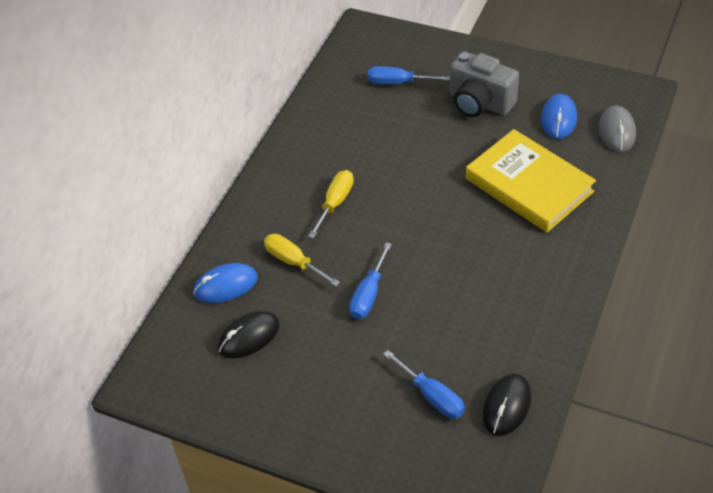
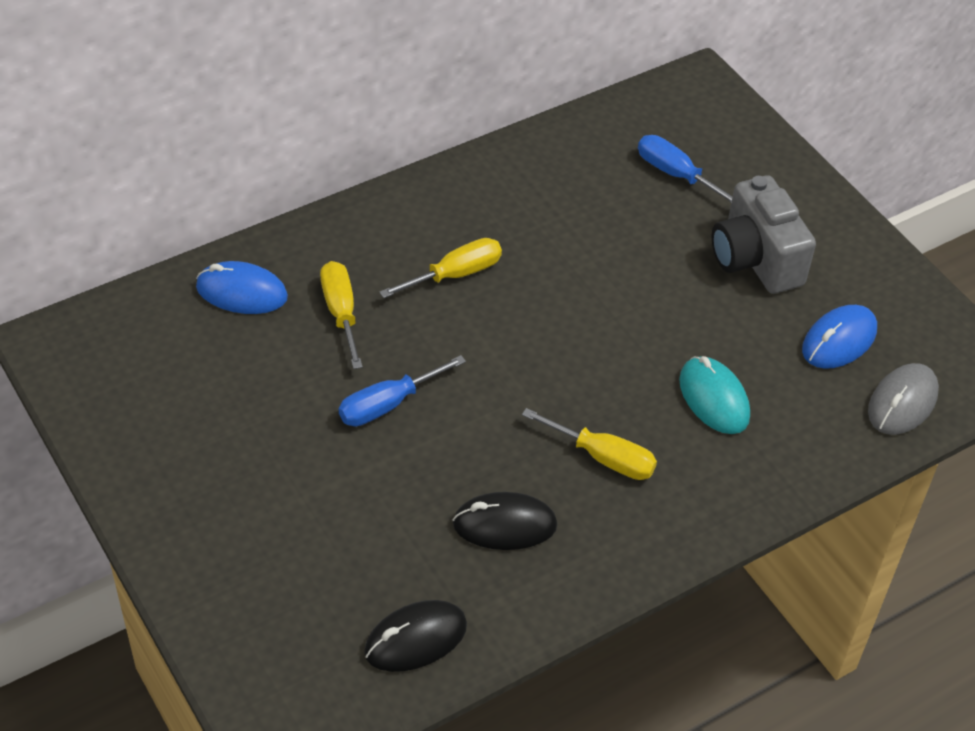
camera: 30 degrees right, 0 degrees up
(249, 337) = (210, 365): black mouse -> black mouse (504, 525)
(432, 396) = (342, 568): blue screwdriver -> none
(506, 249) = (603, 458): none -> yellow screwdriver
(529, 185) = (713, 398): yellow book -> turquoise mouse

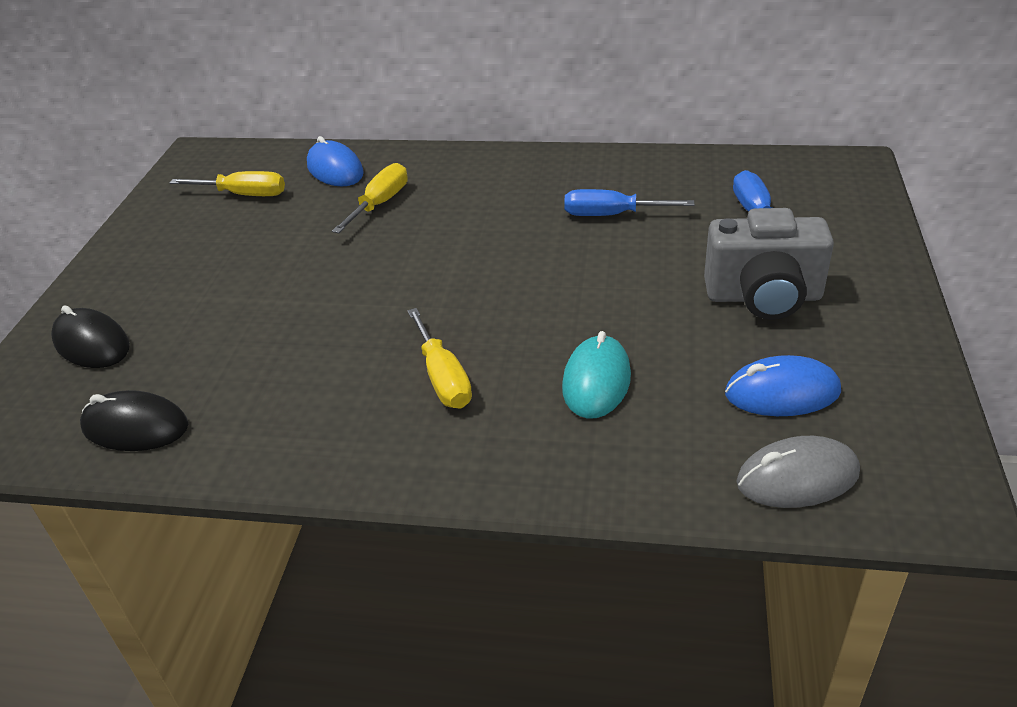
camera: 45 degrees right, 10 degrees down
(387, 405) = (334, 268): blue screwdriver -> blue screwdriver (611, 215)
(455, 274) = (489, 212): yellow screwdriver -> yellow screwdriver (244, 195)
(504, 525) = (304, 385): black mouse -> black mouse (92, 344)
(755, 259) = (763, 297): grey camera -> grey camera turned 105 degrees counterclockwise

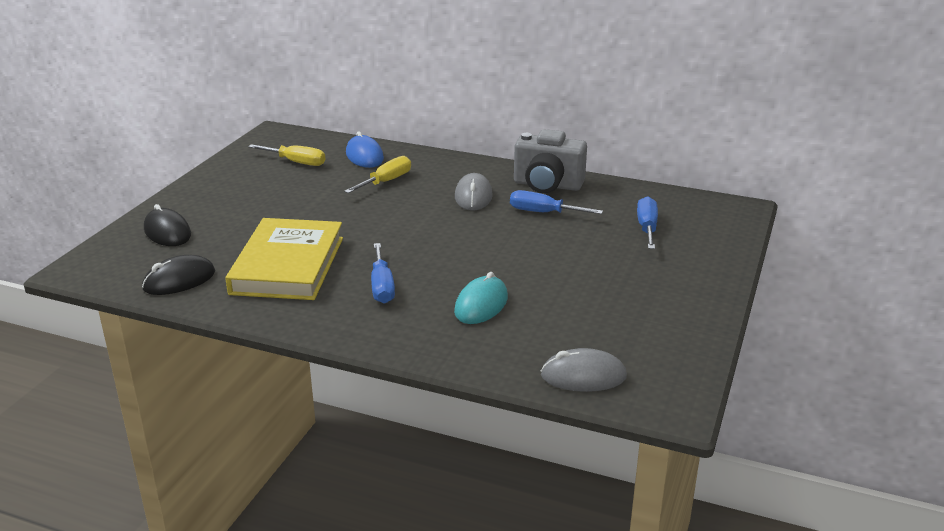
camera: 10 degrees right, 10 degrees down
(135, 427) = (179, 280): black mouse -> black mouse turned 60 degrees counterclockwise
(292, 368) = (288, 265): none -> yellow book
(443, 378) = (382, 286): yellow screwdriver -> blue screwdriver
(507, 206) = (473, 196): none -> grey mouse
(763, 297) = (622, 277): grey camera -> grey camera (547, 185)
(782, 393) = (601, 331): blue mouse -> none

